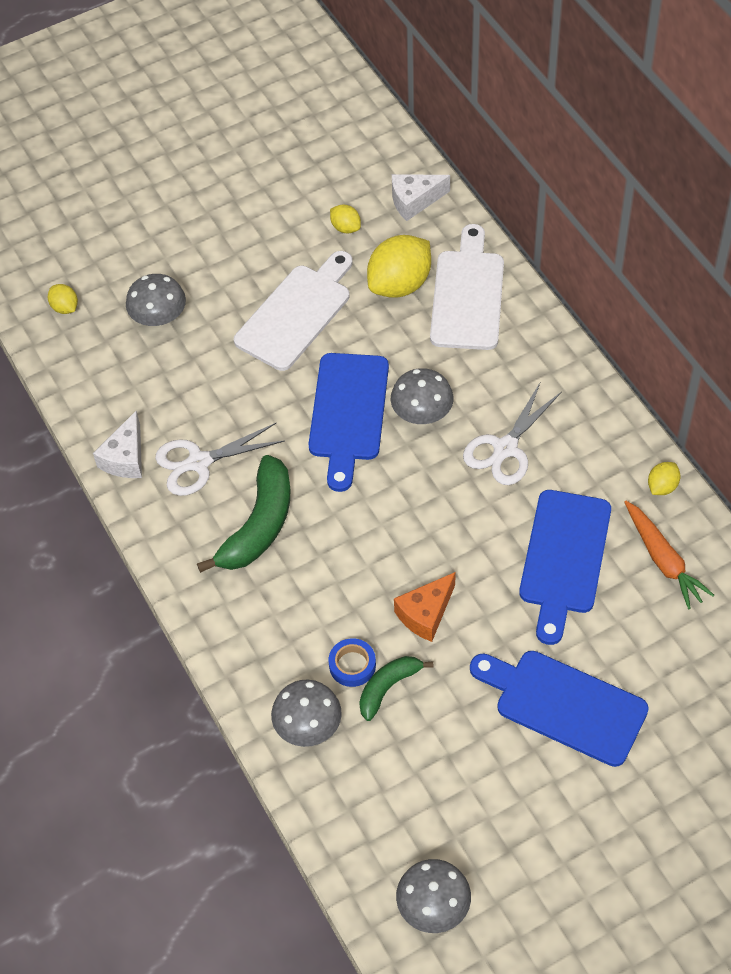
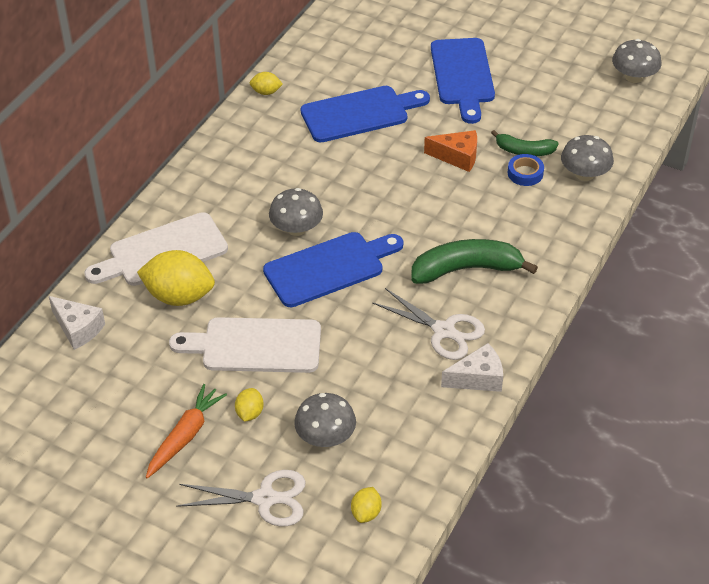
camera: 125 degrees left, 10 degrees down
(345, 228) = (138, 360): yellow lemon -> yellow lemon (249, 413)
(505, 449) = (294, 173): white scissors -> white scissors (265, 499)
(663, 560) = (323, 73): orange carrot -> orange carrot (185, 436)

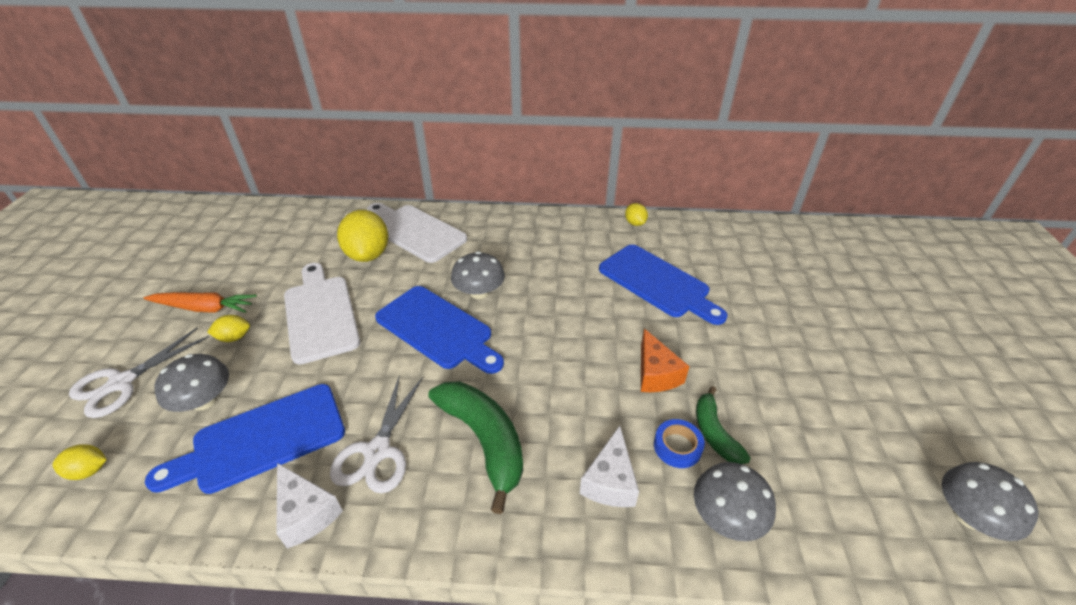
camera: 65 degrees right, 5 degrees down
(78, 329) = (318, 220): white cheese -> white cheese (610, 481)
(265, 499) = (121, 383): white scissors -> white scissors turned 60 degrees clockwise
(462, 76) = (782, 337): blue cutting board -> blue cutting board (261, 440)

